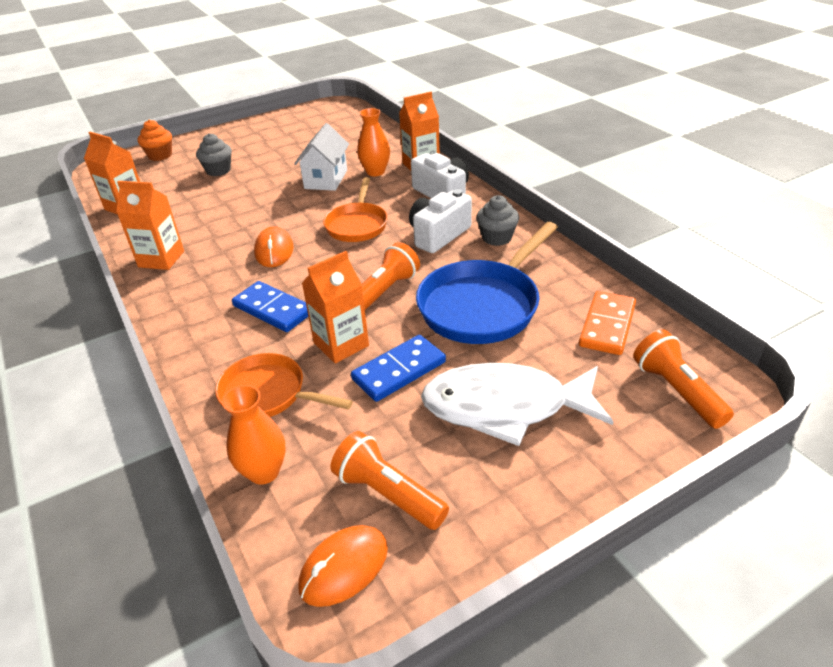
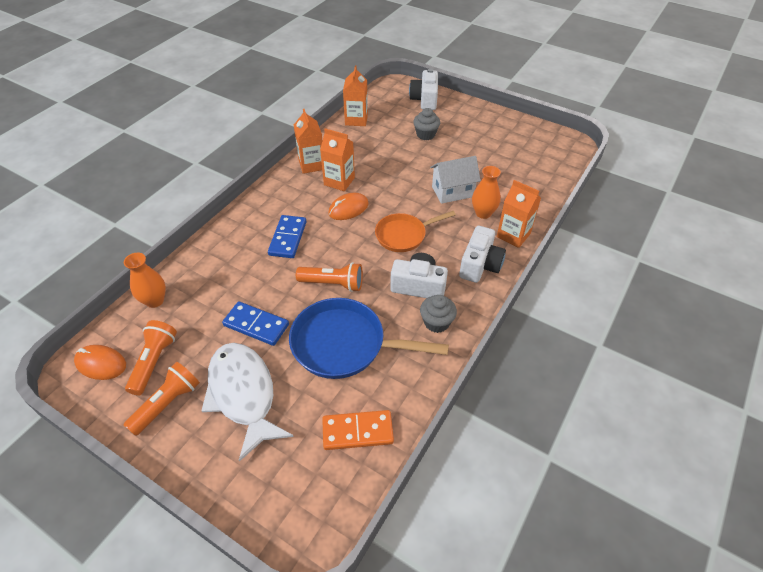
camera: 60 degrees right, 10 degrees up
(160, 155) = (425, 99): orange cupcake -> white camera
(268, 394) = (213, 273): orange pan -> none
(341, 344) = (269, 286): orange carton -> orange carton (339, 181)
(676, 391) = (299, 498): orange flashlight -> orange flashlight (167, 403)

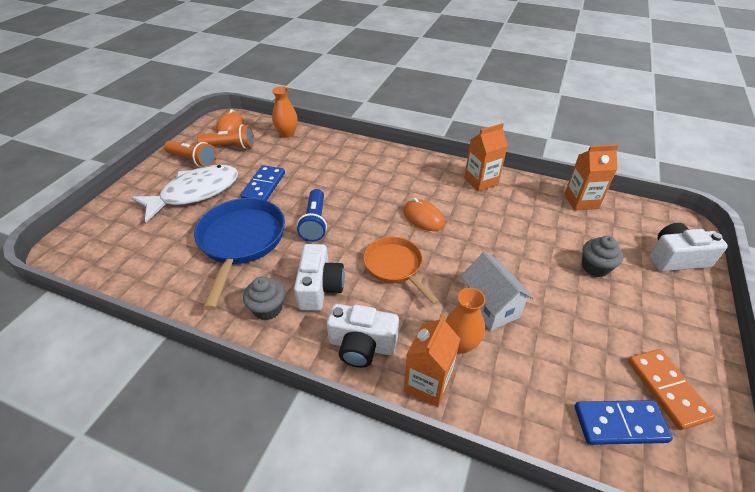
camera: 80 degrees right, 5 degrees down
(287, 238) = (368, 185): blue domino -> blue domino (619, 424)
(333, 284) = (315, 223): orange flashlight -> blue flashlight
(339, 181) = (464, 204): orange carton -> none
(357, 431) = (146, 263): orange domino -> orange domino (666, 389)

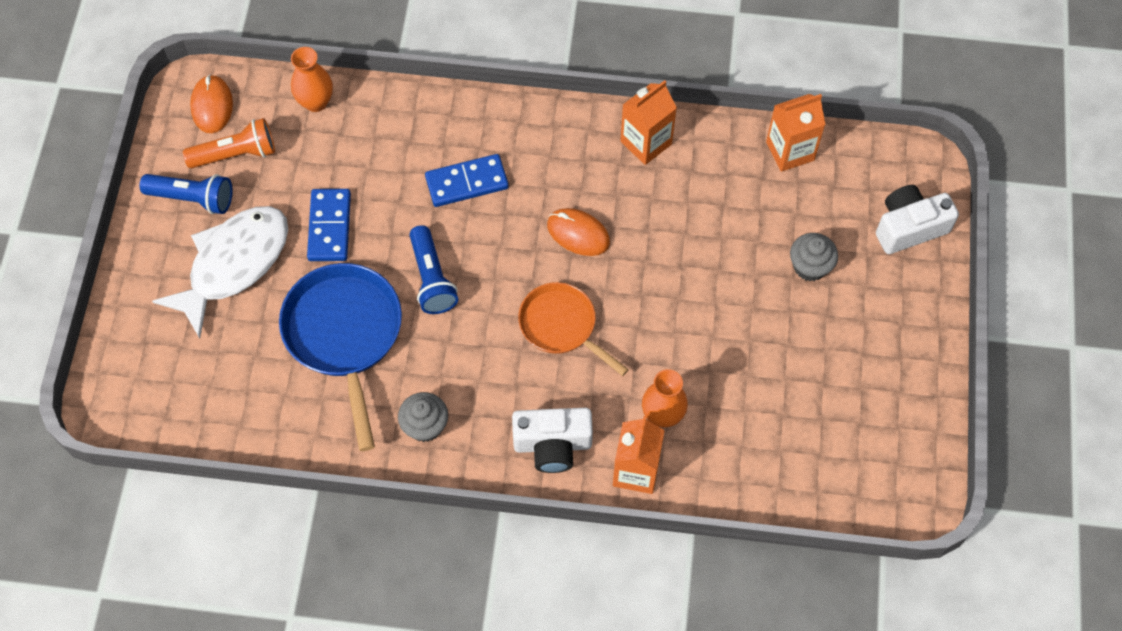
camera: 15 degrees left, 20 degrees up
(193, 160) = (193, 198): orange flashlight -> blue flashlight
(319, 288) = (477, 381): white camera -> none
(490, 306) = (689, 356): white house -> none
(619, 424) = (835, 464): blue domino -> blue domino (467, 182)
(666, 389) = (883, 414): orange domino -> none

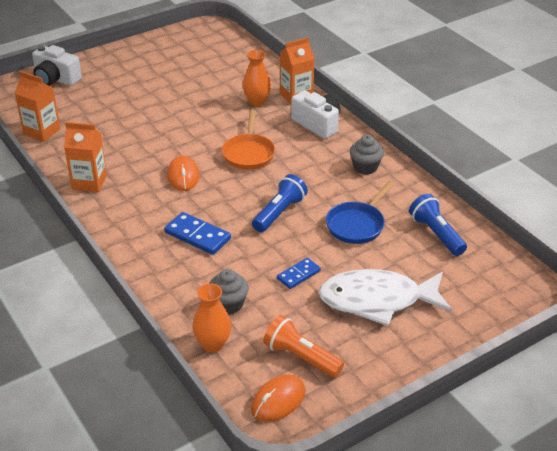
camera: 130 degrees left, 25 degrees down
(193, 198) = (360, 355): blue flashlight -> blue flashlight (436, 234)
(329, 227) = (298, 275): blue domino -> blue domino, size x0.64
(345, 335) = (357, 224): blue pan -> blue pan, size x0.63
(810, 266) = (115, 96): grey cupcake -> grey cupcake (229, 304)

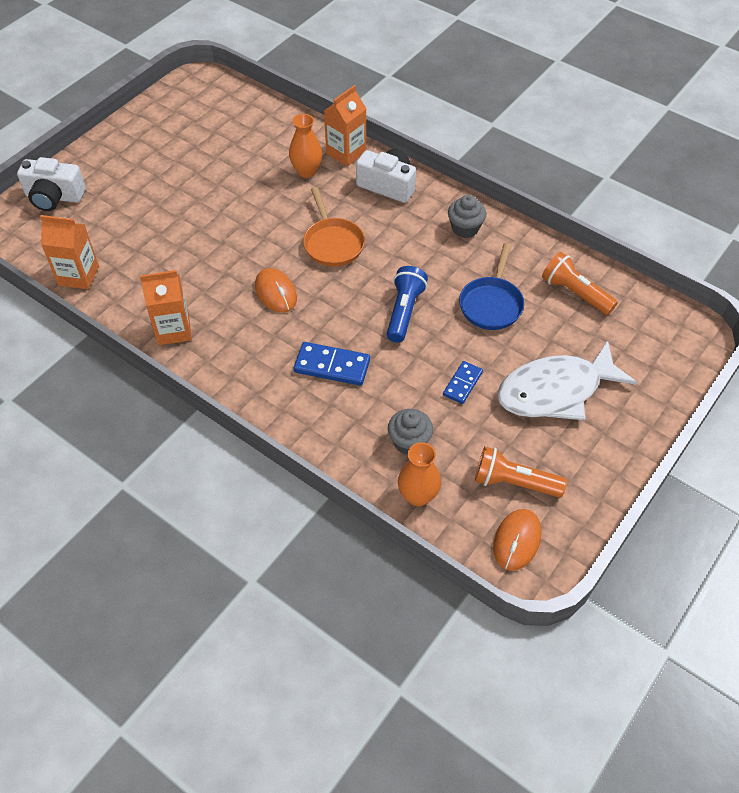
camera: 20 degrees left, 15 degrees up
(436, 234) = (575, 293): blue flashlight -> orange flashlight

